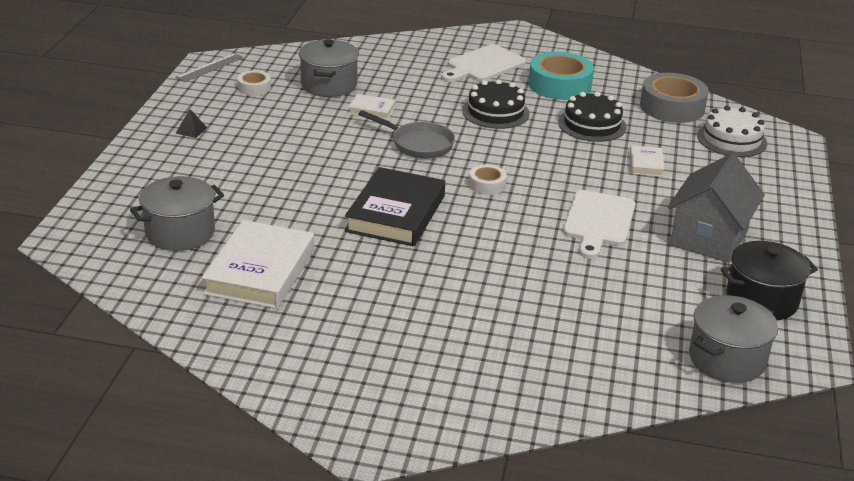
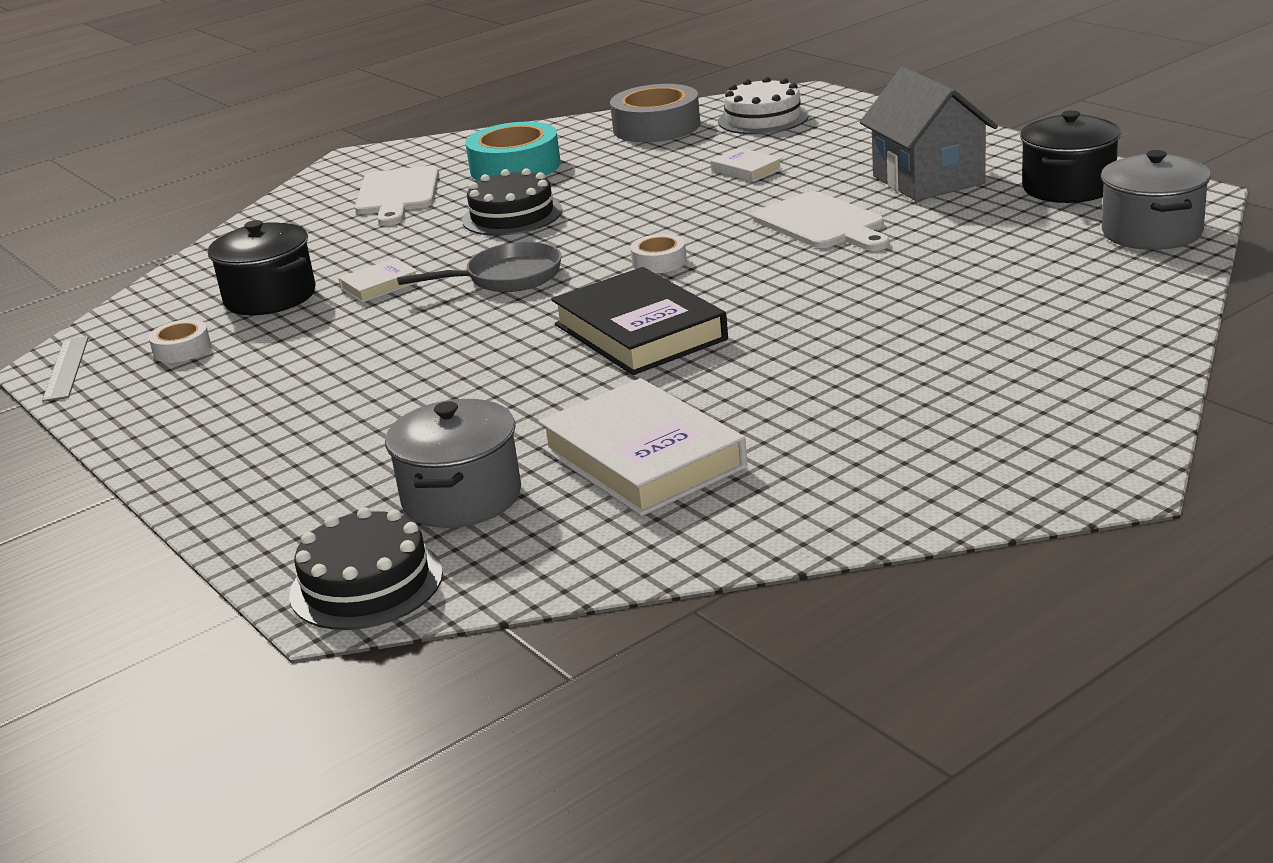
camera: 45 degrees left, 5 degrees down
(191, 130) = (208, 423): black pyramid -> none
(329, 85) = (270, 297): grey pot -> black pot
(592, 124) = (625, 173): black cake -> black cake (366, 584)

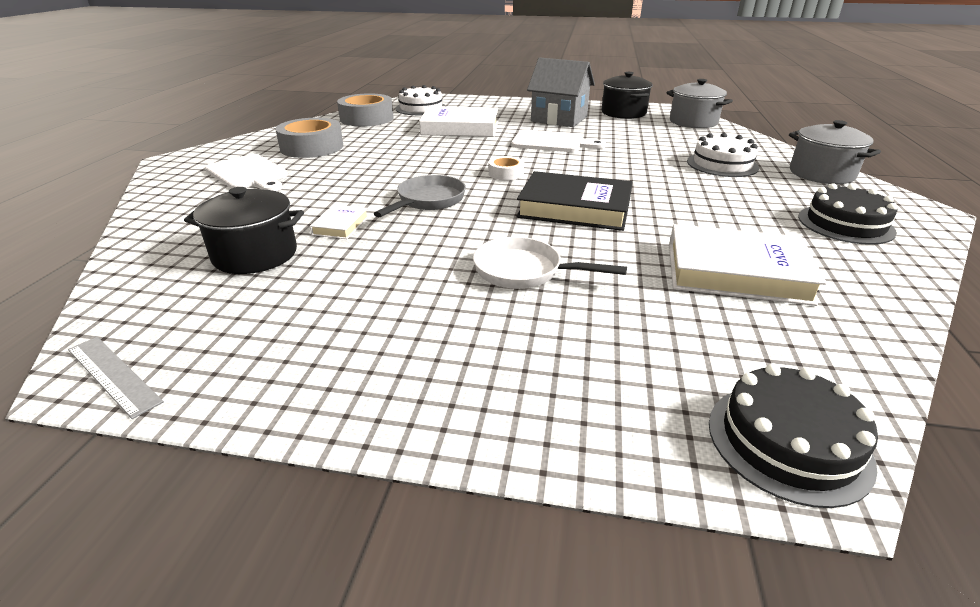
camera: 45 degrees left, 5 degrees up
(182, 349) = (233, 316): white tape -> none
(448, 386) = (524, 271): none -> white pan
(462, 497) = (697, 340): grey pot -> grey pot (821, 174)
(512, 215) = (361, 170): black cake -> black cake (845, 224)
(515, 167) = (312, 147): turquoise tape -> grey tape
(746, 170) = (460, 128): white book -> white book, size x2.12
(991, 322) = (722, 164): none -> white cake

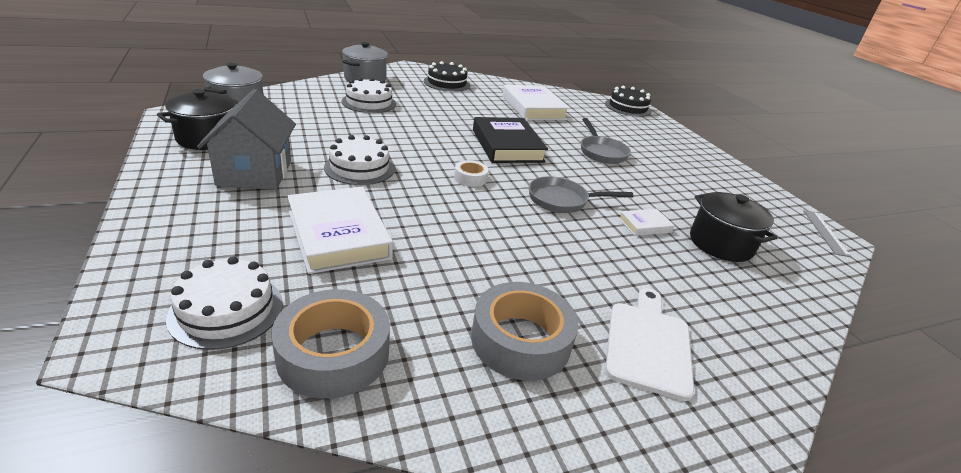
camera: 125 degrees left, 0 degrees up
(524, 271) = (601, 152): white pan -> grey pan
(551, 142) = (359, 168): white cutting board -> white cake

